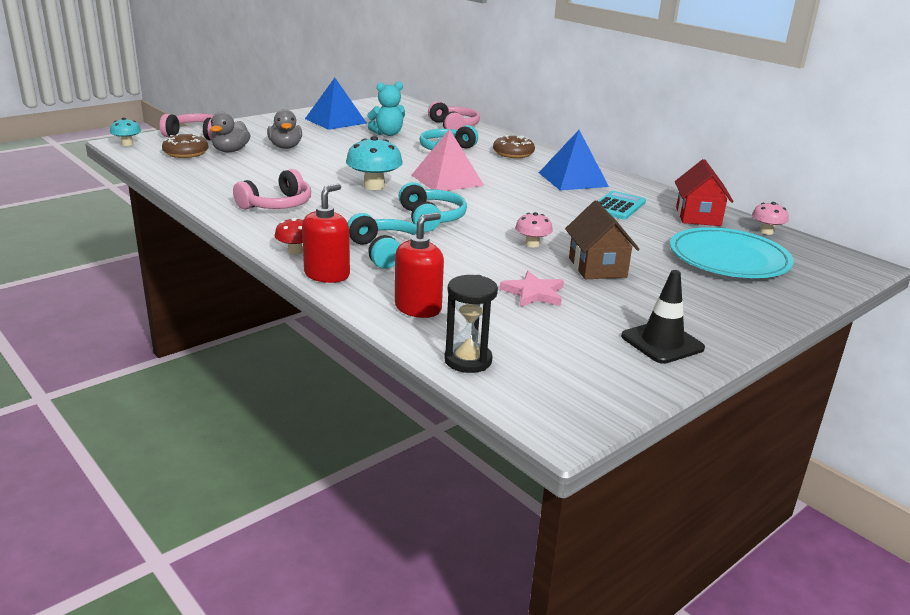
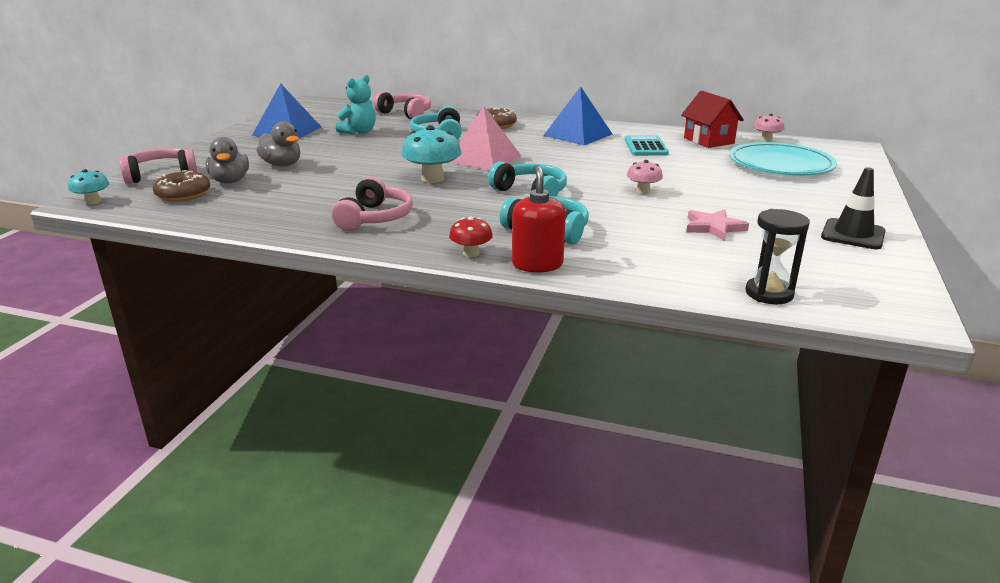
camera: 30 degrees left, 0 degrees up
(418, 308) = (659, 266): red soap dispenser -> none
(597, 267) = (717, 195): brown house -> none

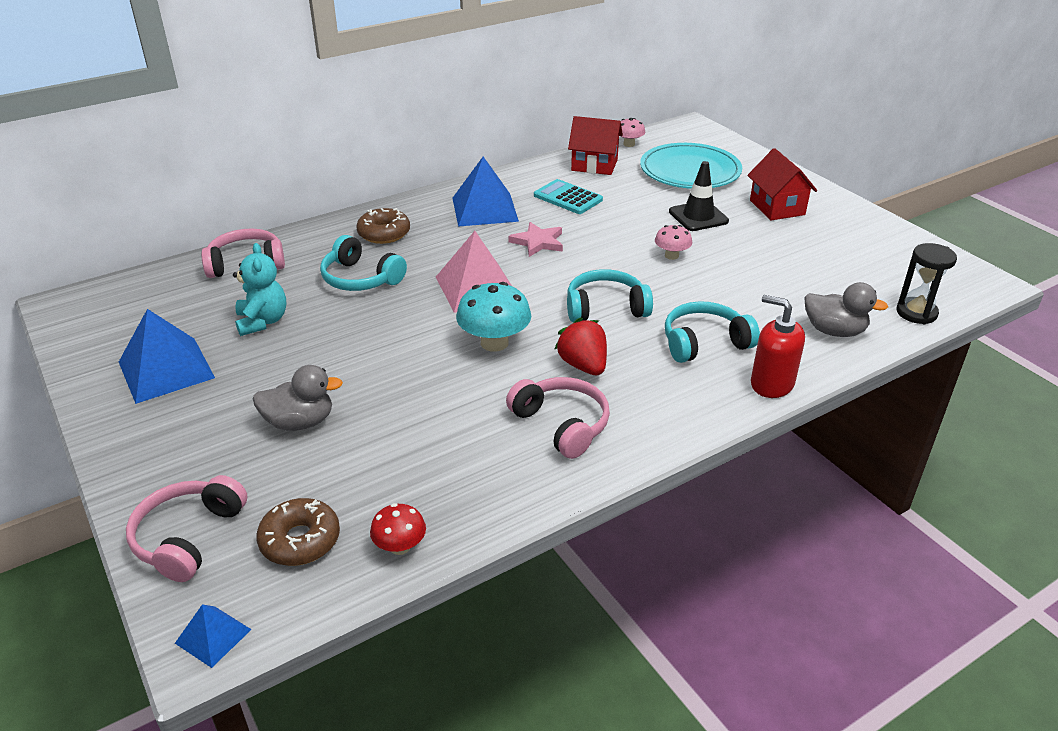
camera: 50 degrees left, 10 degrees up
(93, 201) = (213, 636): turquoise mushroom -> blue pyramid
(230, 181) = (302, 484): grey duck -> grey duck (834, 331)
(450, 205) = (583, 365): none -> red strawberry
(471, 253) = (713, 407): red mushroom -> red mushroom (400, 546)
(714, 227) = (782, 268): pink star -> pink star (538, 242)
(805, 202) = (777, 207): none -> red house
(853, 234) = (852, 226): black traffic cone -> black traffic cone (698, 216)

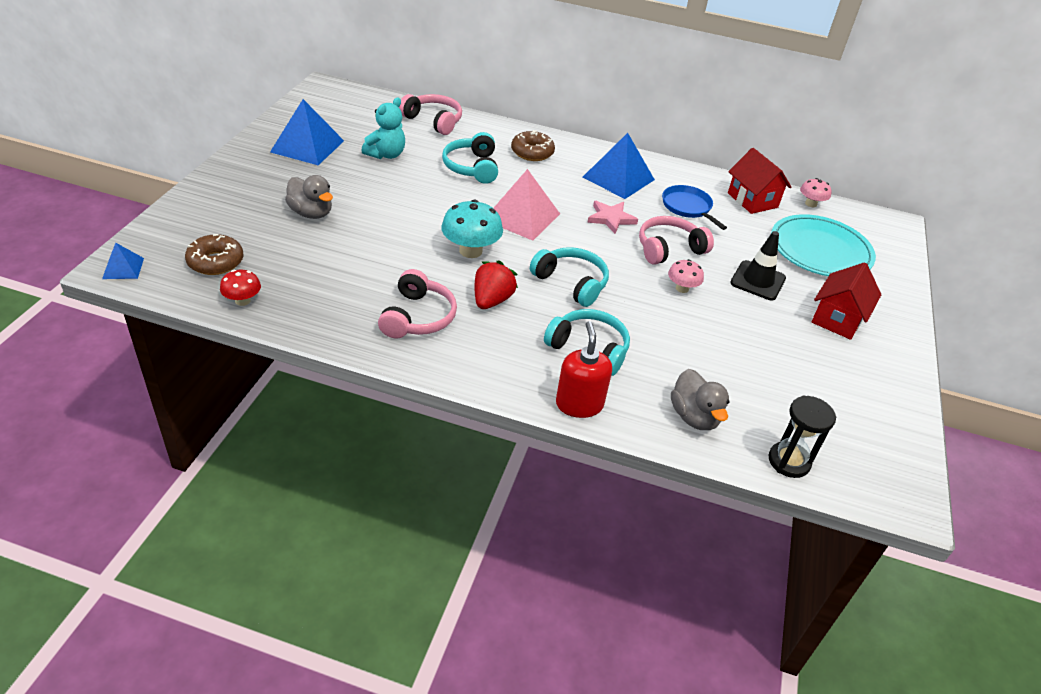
camera: 45 degrees right, 5 degrees up
(188, 537) = (185, 223): pink headphones -> pink headphones (669, 249)
(568, 198) = (688, 207): turquoise calculator -> blue pan

